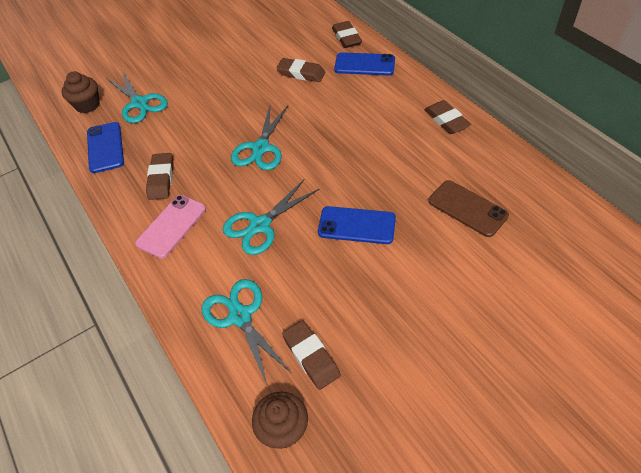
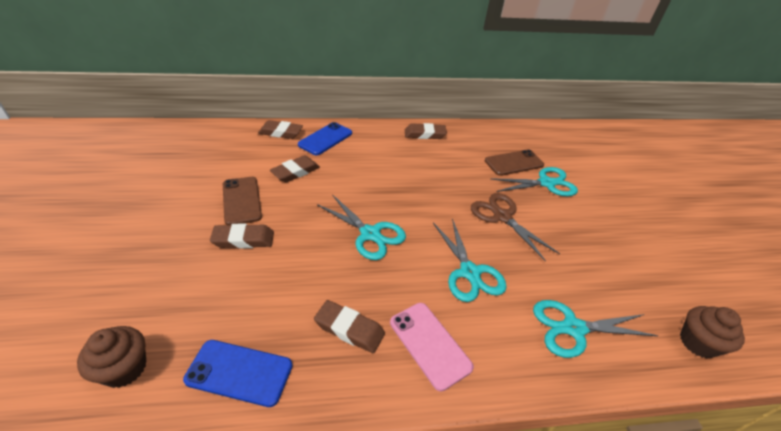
camera: 70 degrees left, 10 degrees down
(139, 103) = (194, 306): turquoise scissors -> turquoise scissors (546, 183)
(244, 67) = (241, 200): none -> brown phone
(311, 356) = (627, 296): brown eraser -> brown eraser (243, 239)
(356, 225) = (502, 216): blue phone -> brown scissors

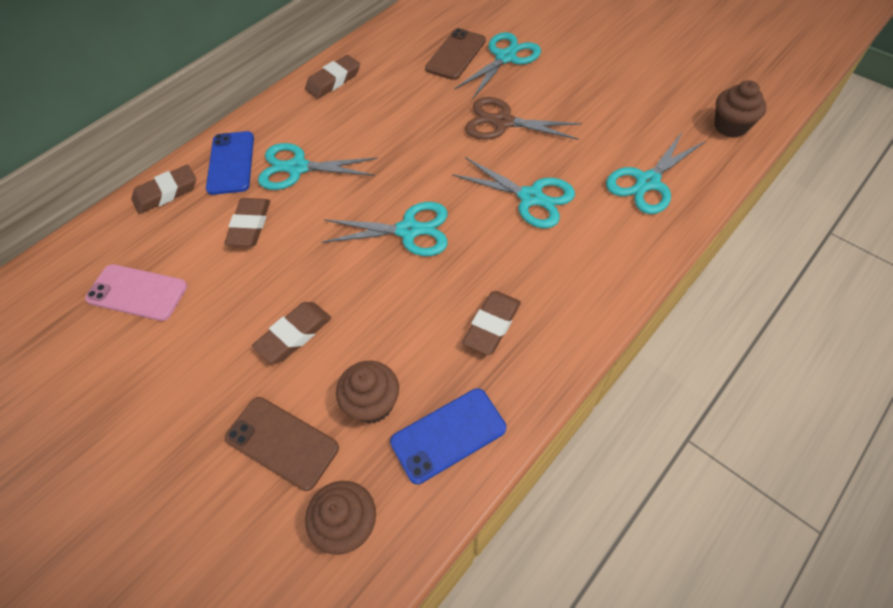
camera: 35 degrees left, 15 degrees up
(228, 311) = (372, 403): none -> brown cupcake
(241, 200) = (234, 301): brown phone -> brown phone (282, 443)
(349, 329) = (491, 325): brown eraser -> brown eraser turned 45 degrees counterclockwise
(353, 162) = (297, 168): none -> turquoise scissors
(429, 344) = (564, 283): pink phone -> pink phone (137, 293)

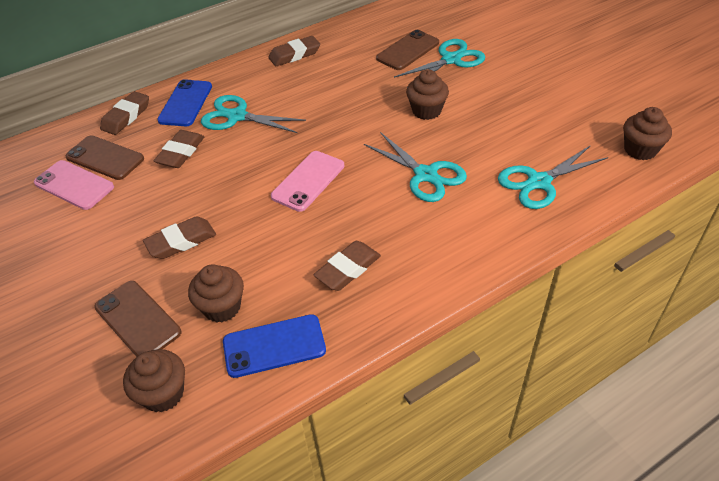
camera: 15 degrees right, 10 degrees down
(161, 250) = (105, 158): none -> brown phone
(166, 193) = (126, 117): brown eraser -> brown eraser turned 45 degrees counterclockwise
(408, 230) = (308, 181): turquoise scissors -> pink phone
(503, 122) = (426, 111): brown scissors -> brown cupcake

